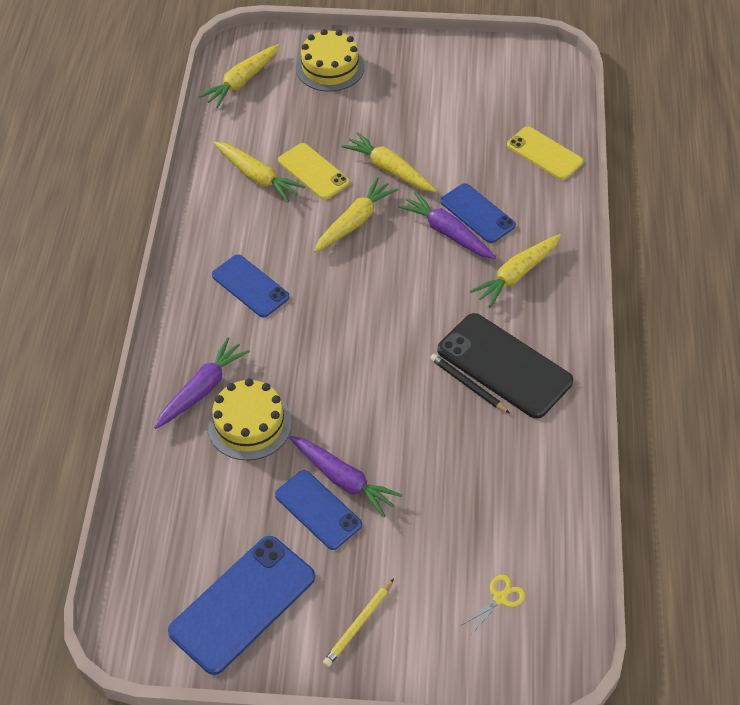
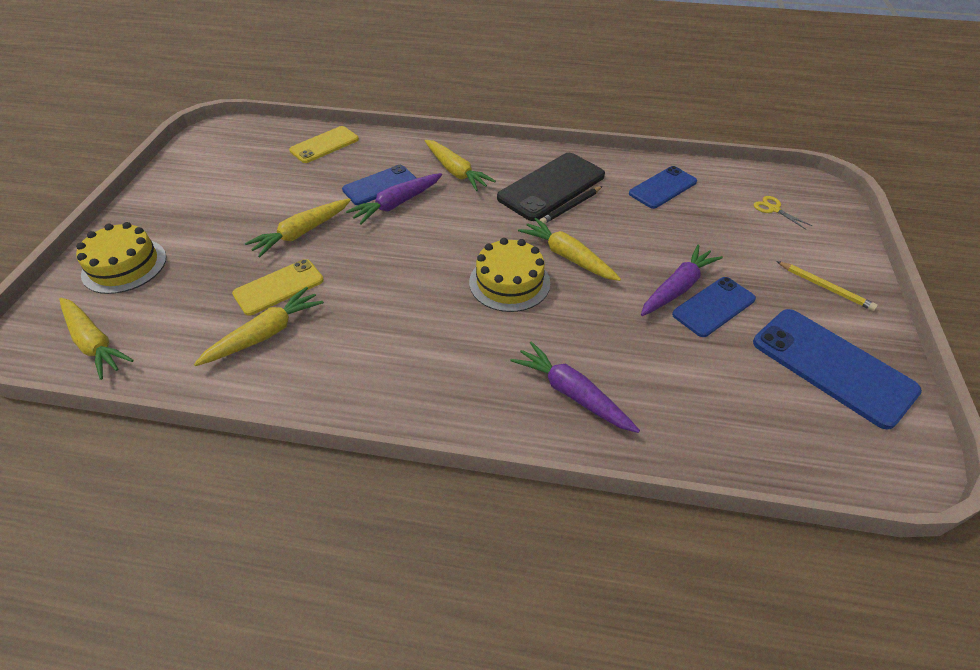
camera: 85 degrees left, 5 degrees down
(249, 424) = (618, 353): yellow cake -> yellow cake (509, 282)
(250, 286) = (430, 346): blue phone -> blue phone (662, 188)
(354, 222) = (363, 261): yellow carrot -> yellow carrot (568, 257)

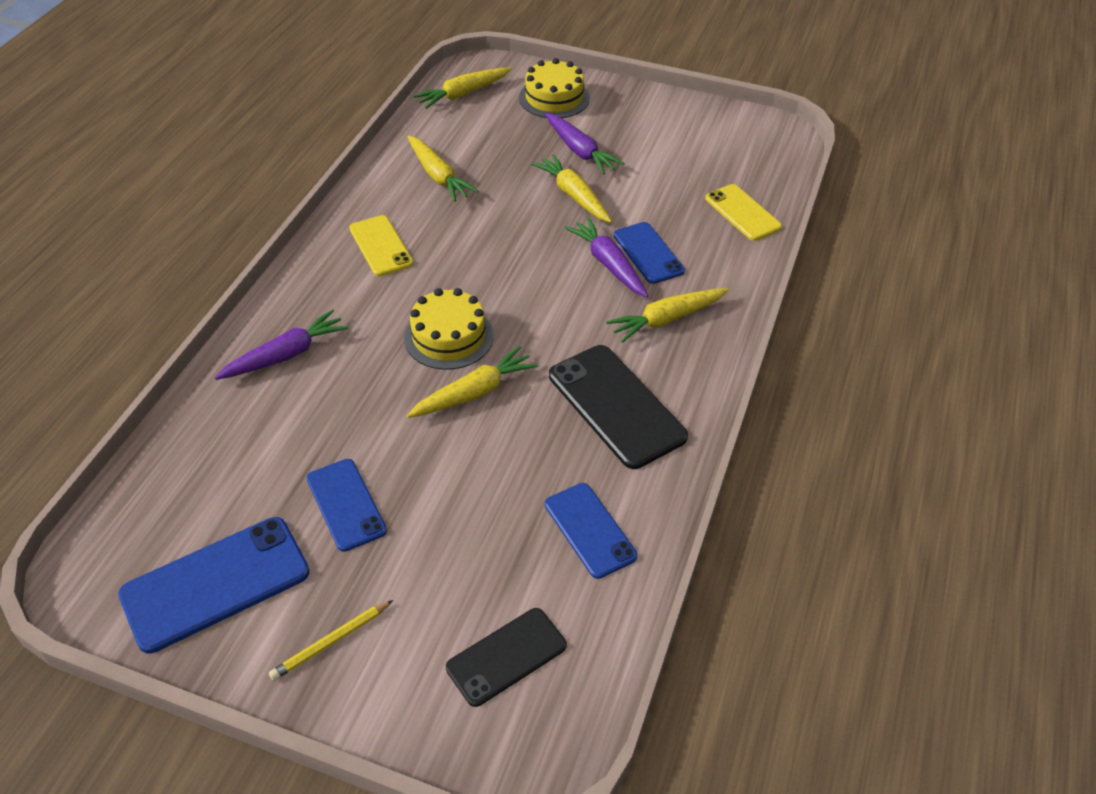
camera: 100 degrees right, 0 degrees up
(279, 287) = (496, 182): yellow phone -> yellow phone (381, 246)
(570, 207) = (567, 416): black pencil -> none
(677, 288) = (388, 480): purple carrot -> purple carrot (580, 151)
(773, 209) = (506, 657): yellow scissors -> black phone

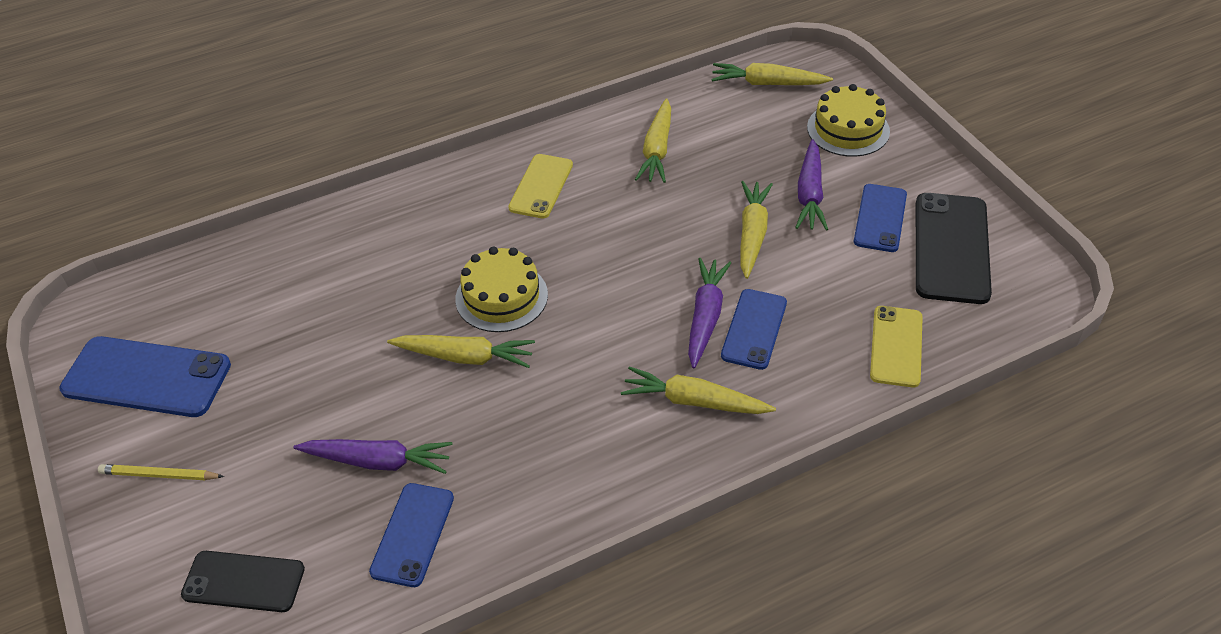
camera: 45 degrees right, 0 degrees up
(286, 355) = (374, 235): purple carrot -> purple carrot (378, 461)
(346, 504) = (281, 381): blue phone -> blue phone (880, 218)
(616, 406) = (557, 447): black phone -> black phone (951, 248)

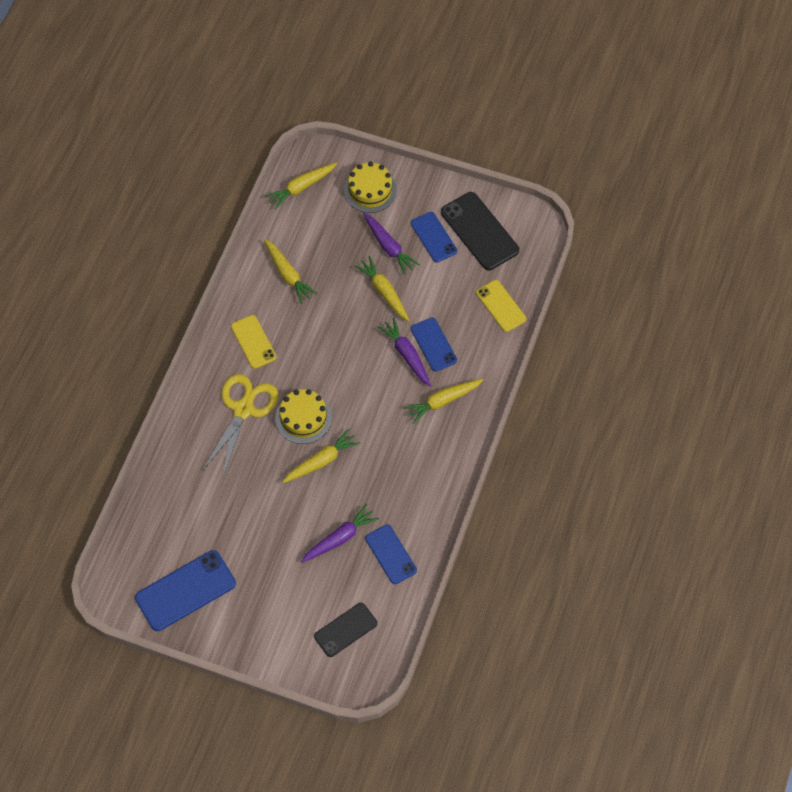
camera: 45 degrees left, 15 degrees up
(159, 475) = (252, 623): yellow pencil -> none
(447, 242) = (243, 409): none -> yellow scissors

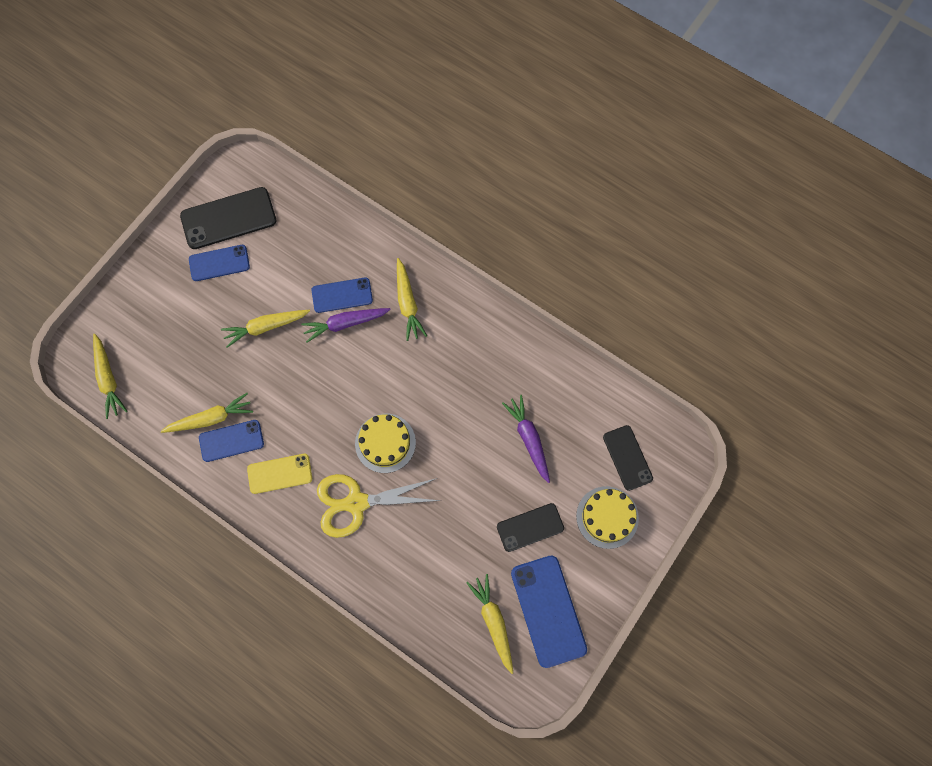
camera: 75 degrees left, 10 degrees up
(243, 409) = (357, 503): yellow scissors -> yellow scissors turned 45 degrees counterclockwise
(257, 558) = (530, 527): none -> black phone
(321, 461) = (439, 436): yellow carrot -> yellow carrot (493, 622)
(370, 190) = (139, 310): yellow cake -> yellow cake (607, 517)
(388, 247) = (214, 309): purple carrot -> none
(391, 554) = (558, 394): blue phone -> blue phone (231, 440)
(500, 306) = (320, 222): yellow phone -> none

